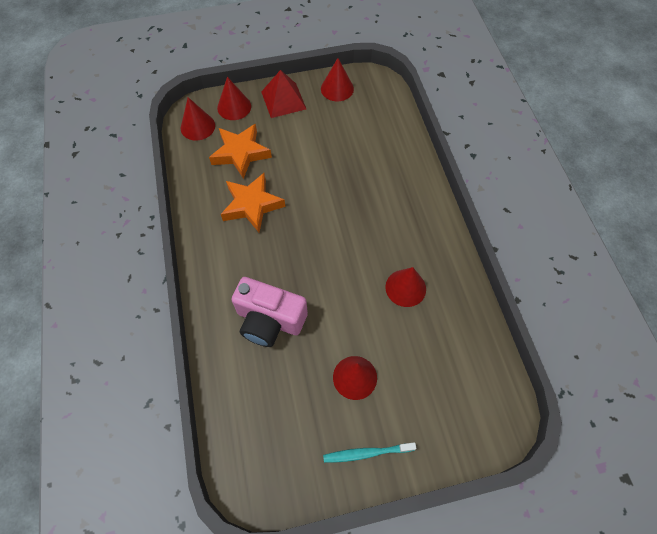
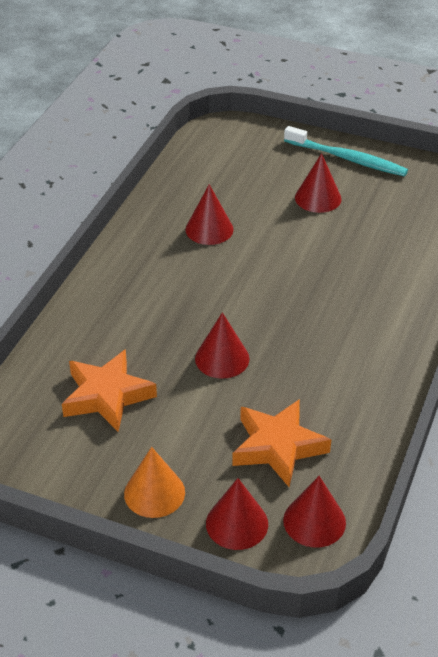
camera: 145 degrees left, 20 degrees down
(252, 205) = (309, 376): orange star -> orange star (107, 395)
(269, 320) = (367, 267): pink camera -> none
(283, 100) = (154, 493): red pyramid -> orange cone
(337, 88) = (62, 467): red cone -> red cone (222, 358)
(366, 453) = (347, 158): turquoise toothbrush -> turquoise toothbrush, size x1.50

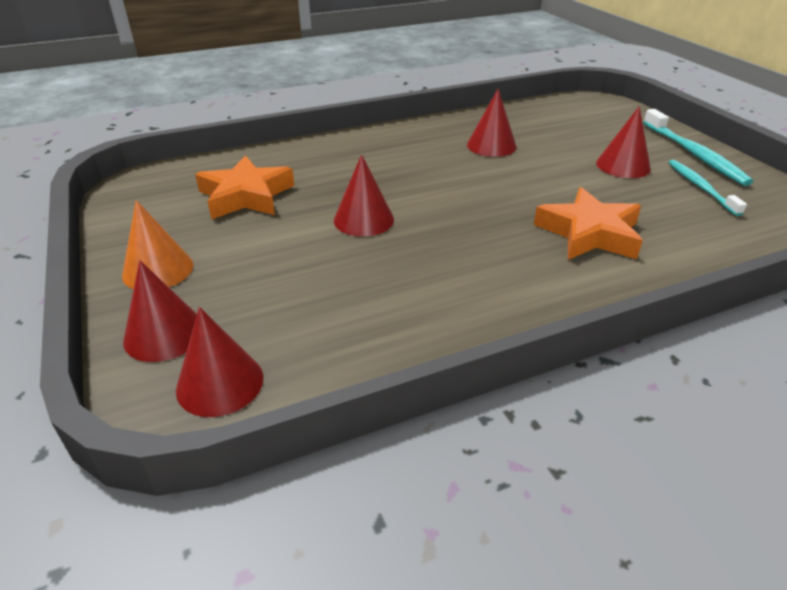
camera: 45 degrees right, 5 degrees down
(278, 446) = (297, 303): orange star -> orange star (589, 233)
(382, 192) = (700, 187): none -> turquoise toothbrush

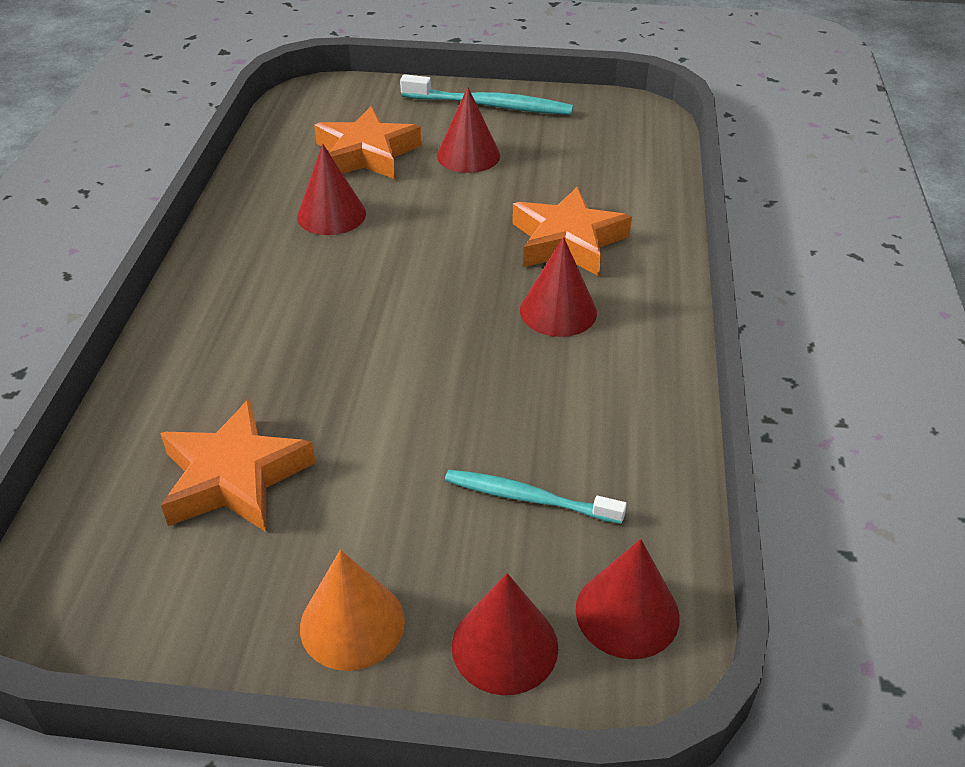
camera: 60 degrees left, 5 degrees up
(363, 219) = (401, 386): red cone -> red cone (558, 311)
(566, 135) = (366, 154): none -> orange star
(700, 187) = (550, 137): turquoise toothbrush -> turquoise toothbrush (528, 498)

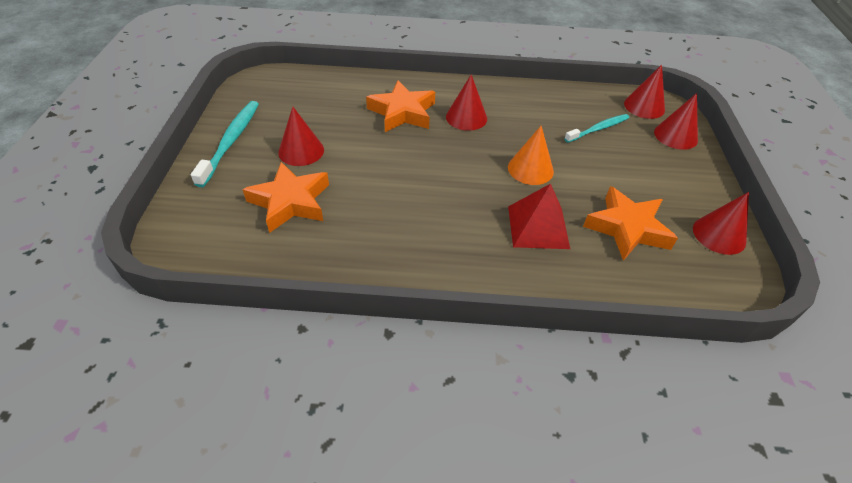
camera: 95 degrees left, 5 degrees up
(267, 366) = (538, 227): none -> red pyramid
(331, 215) = (374, 214): red cone -> red cone (719, 235)
(352, 623) = (689, 177): orange cone -> orange cone (530, 169)
(528, 498) = (598, 129): turquoise toothbrush -> turquoise toothbrush turned 135 degrees counterclockwise

